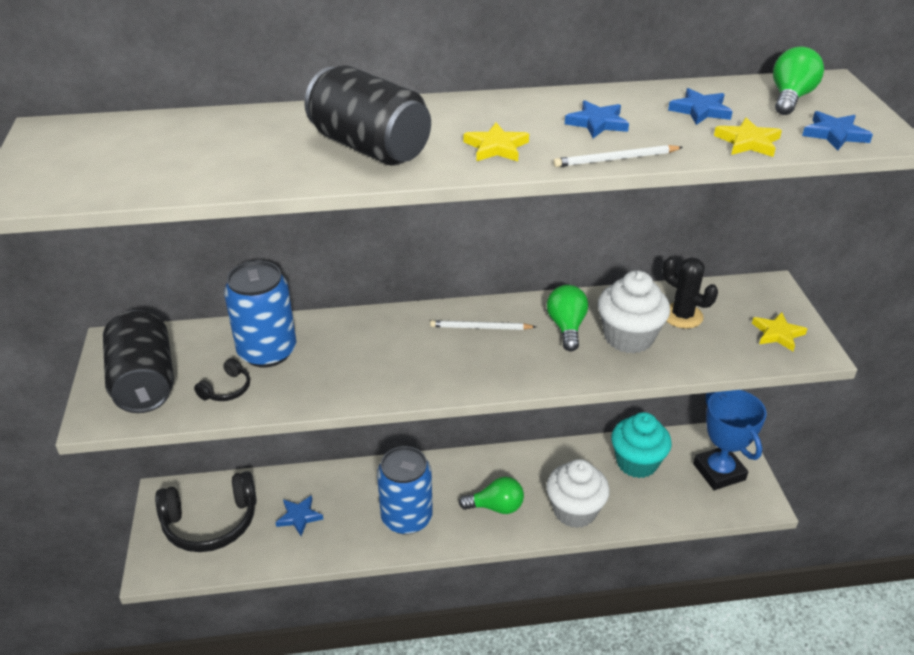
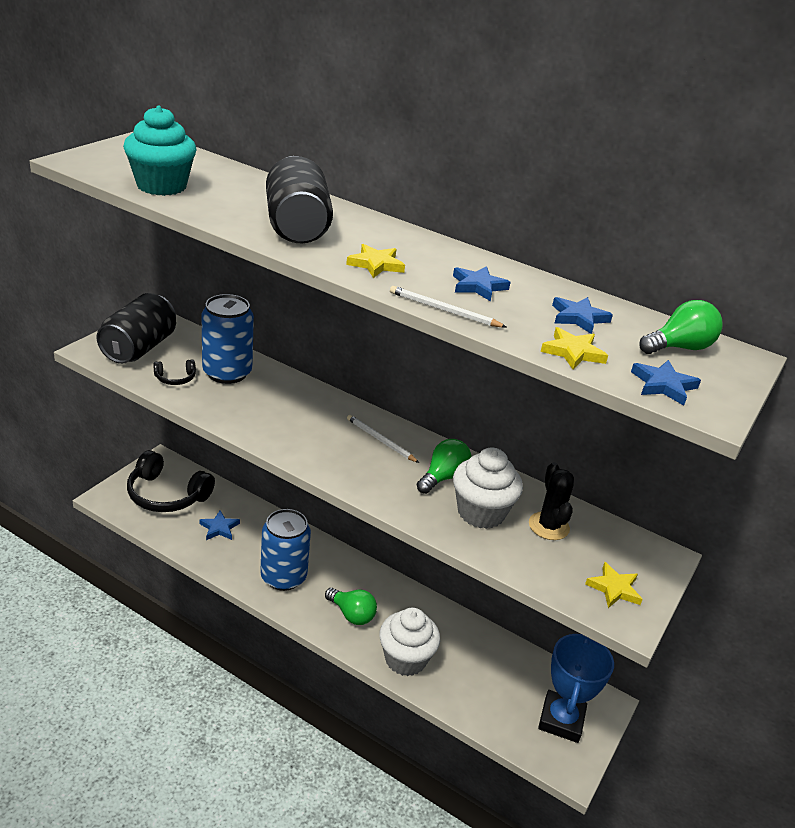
camera: 35 degrees right, 5 degrees down
(637, 463) = (498, 663): turquoise cupcake -> turquoise cupcake (161, 186)

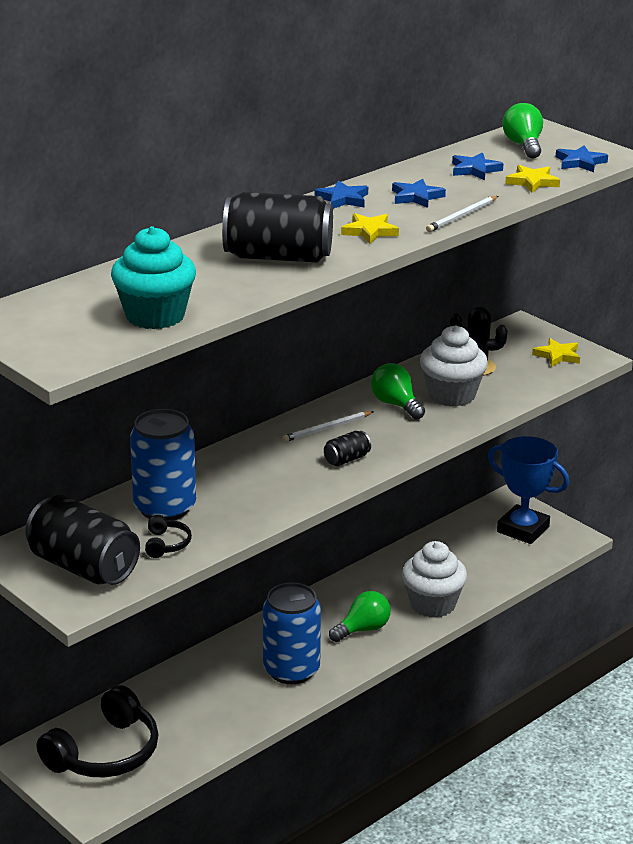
camera: 70 degrees left, 5 degrees down
(219, 528) = (189, 712): blue star -> blue star (343, 199)
(331, 455) = (346, 459): none -> black can

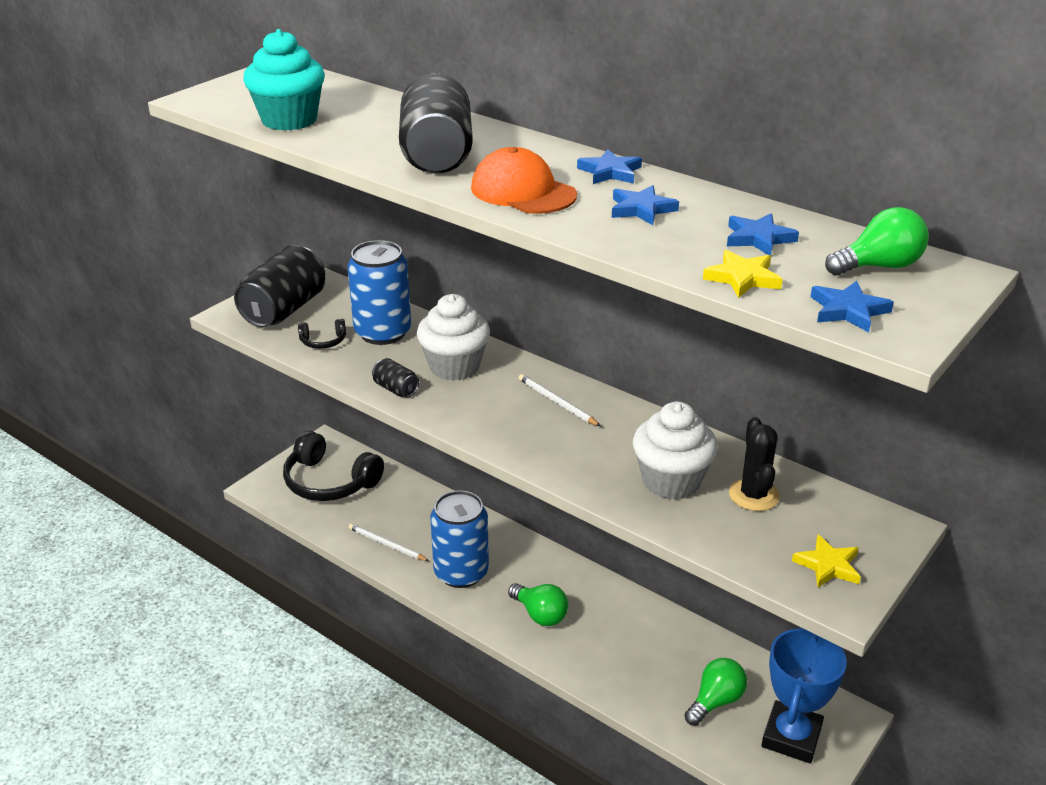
camera: 80 degrees right, 5 degrees up
(346, 459) = (497, 421): black can -> black can (396, 389)
(369, 231) = (523, 191): yellow star -> orange cap
(396, 404) = (629, 442): green light bulb -> green light bulb (715, 701)
(432, 604) = (602, 665): white cupcake -> white cupcake (454, 366)
(462, 216) = (594, 238): white pencil -> white pencil (386, 544)

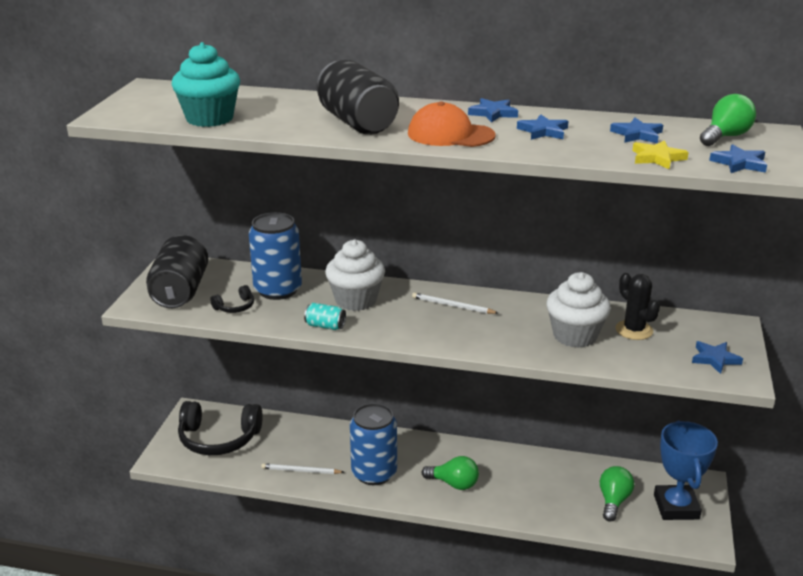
camera: 25 degrees left, 5 degrees down
(396, 389) = (325, 326): black can -> turquoise can
(828, 565) = (715, 359): yellow star -> blue star

